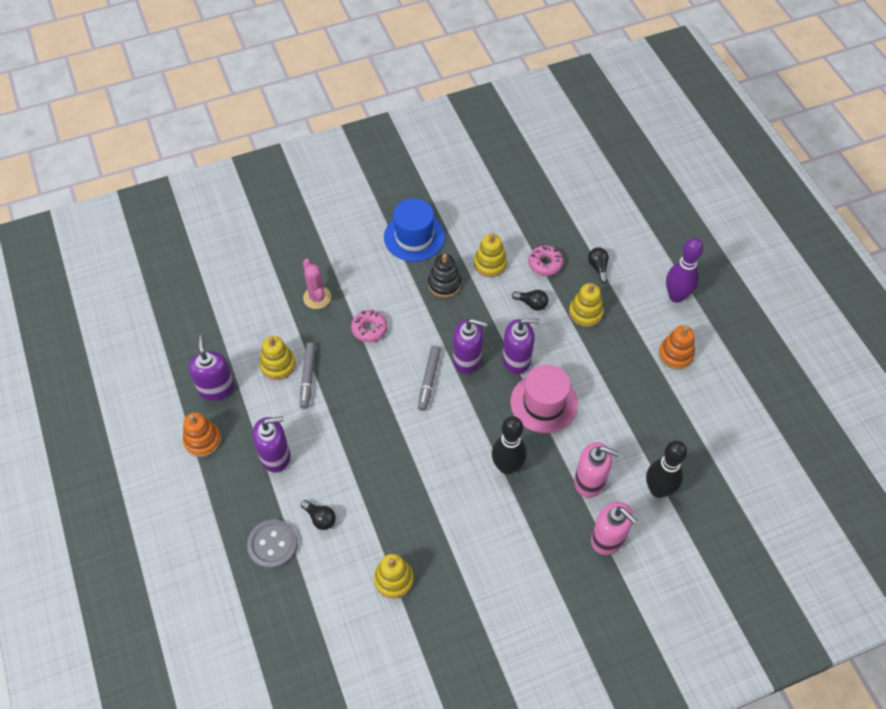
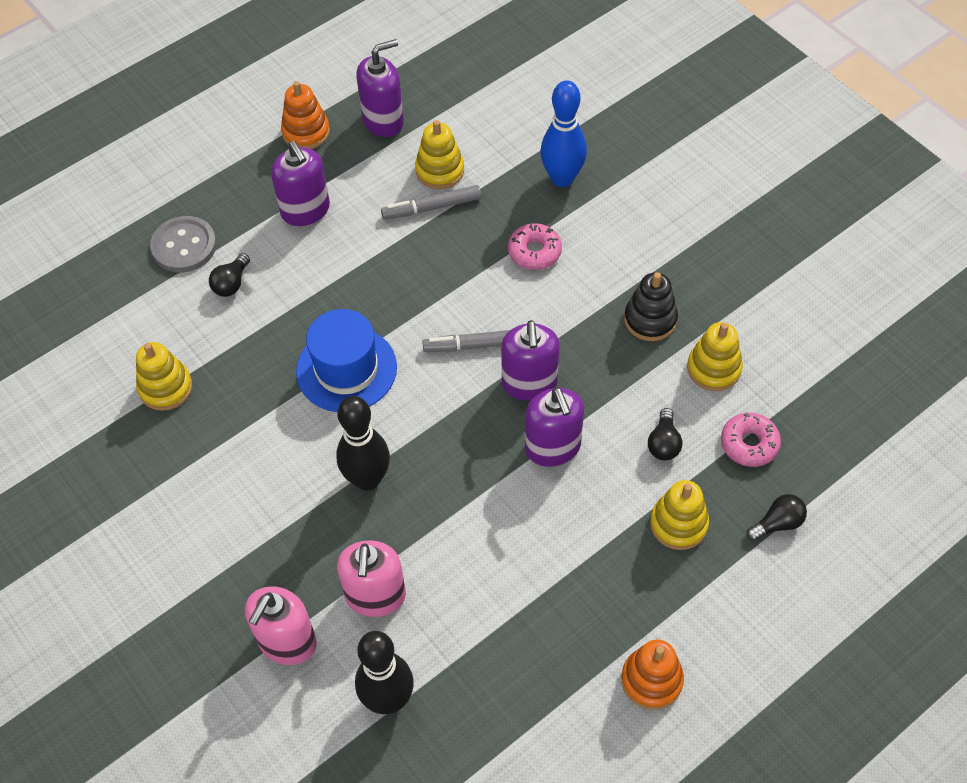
camera: 75 degrees right, 0 degrees up
(317, 297) = (562, 178): pink cactus -> blue bowling pin
(414, 237) = (718, 259): blue hat -> blue hat (346, 369)
(544, 403) = (489, 502): pink hat -> none
(676, 296) = (773, 659): purple bowling pin -> none

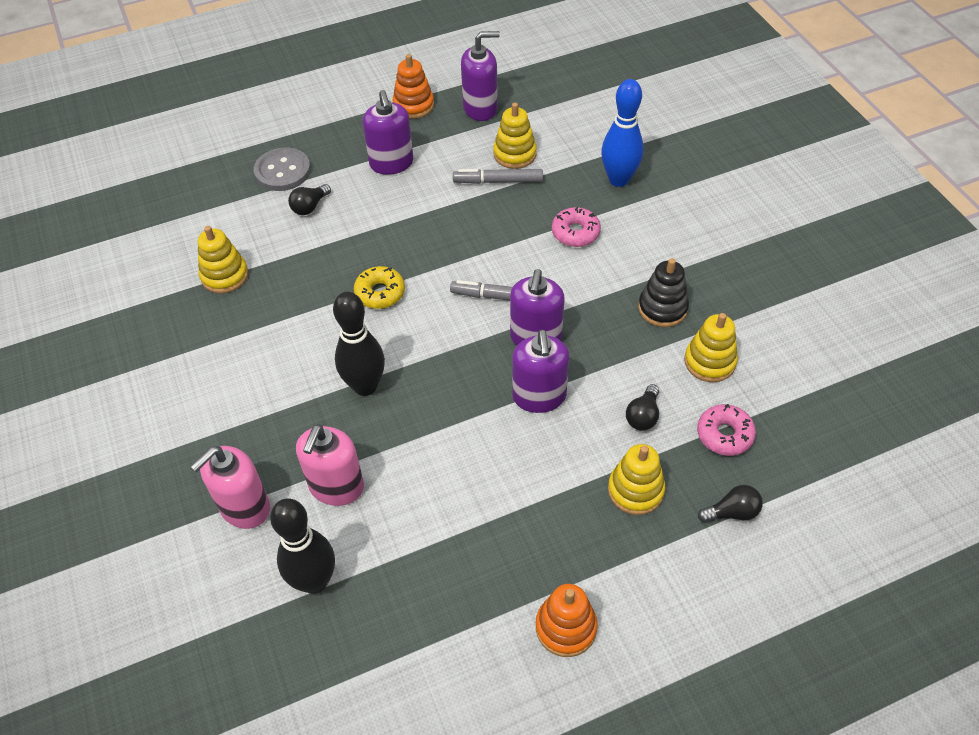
camera: 15 degrees right, 5 degrees down
(346, 369) = (380, 293): blue hat -> yellow donut

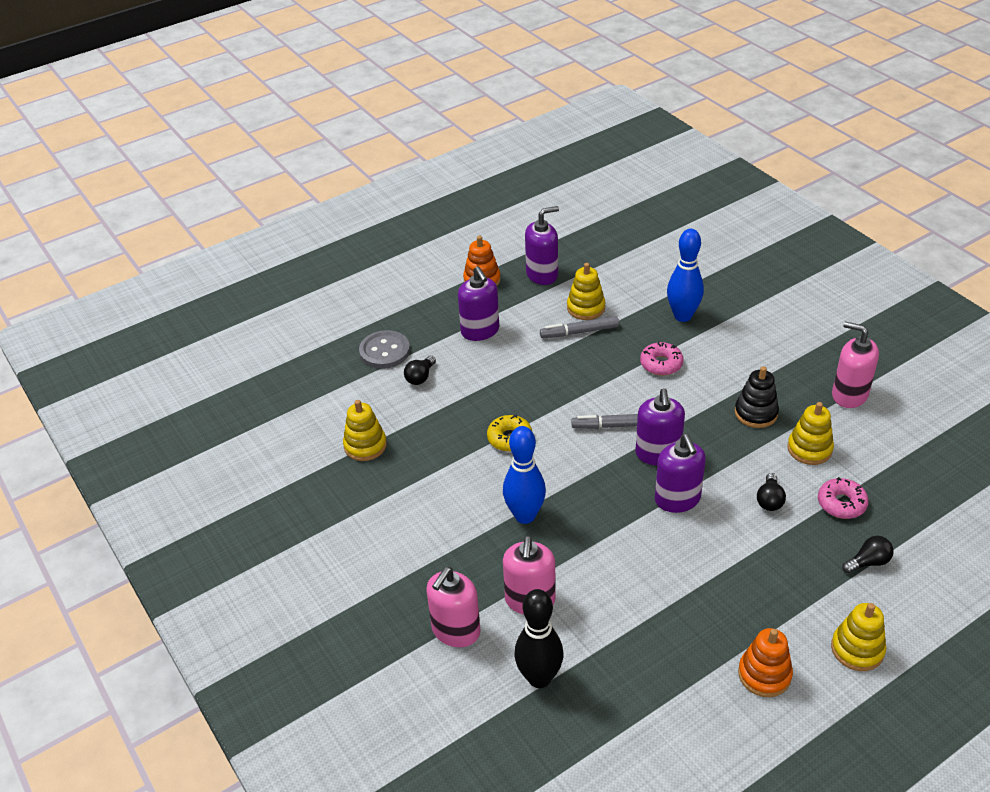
camera: 10 degrees left, 10 degrees down
(365, 386) = (525, 515): black bowling pin -> blue bowling pin
(635, 490) = (784, 559): yellow stacking toy -> yellow stacking toy (857, 649)
(777, 304) = (849, 395): none -> pink soap dispenser

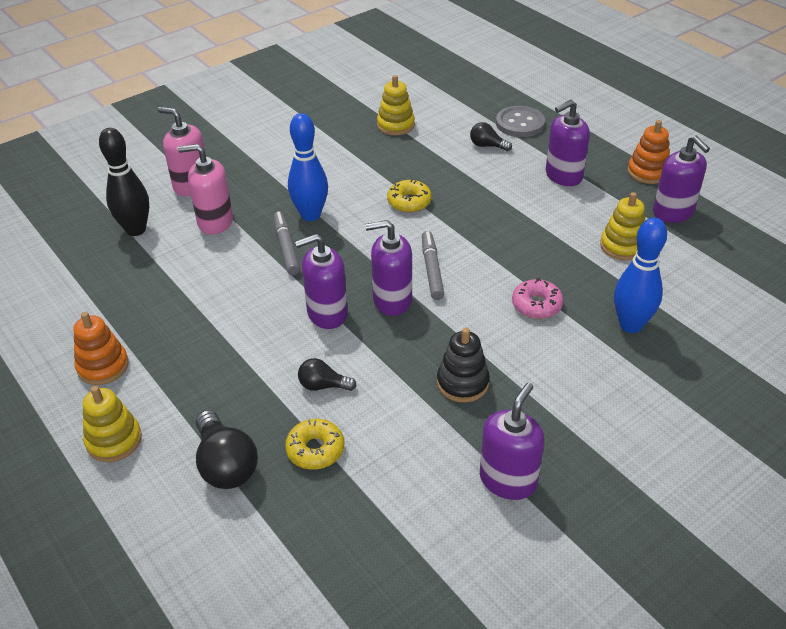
camera: 85 degrees right, 0 degrees up
(579, 332) = (578, 242): grey marker -> grey marker (286, 247)
(809, 449) = (404, 428): yellow stacking toy -> none
(841, 503) = (315, 450): pink donut -> yellow donut
(849, 395) = (508, 480): pink soap dispenser -> purple soap dispenser
(868, 562) = (226, 464): black light bulb -> black light bulb, size x1.71

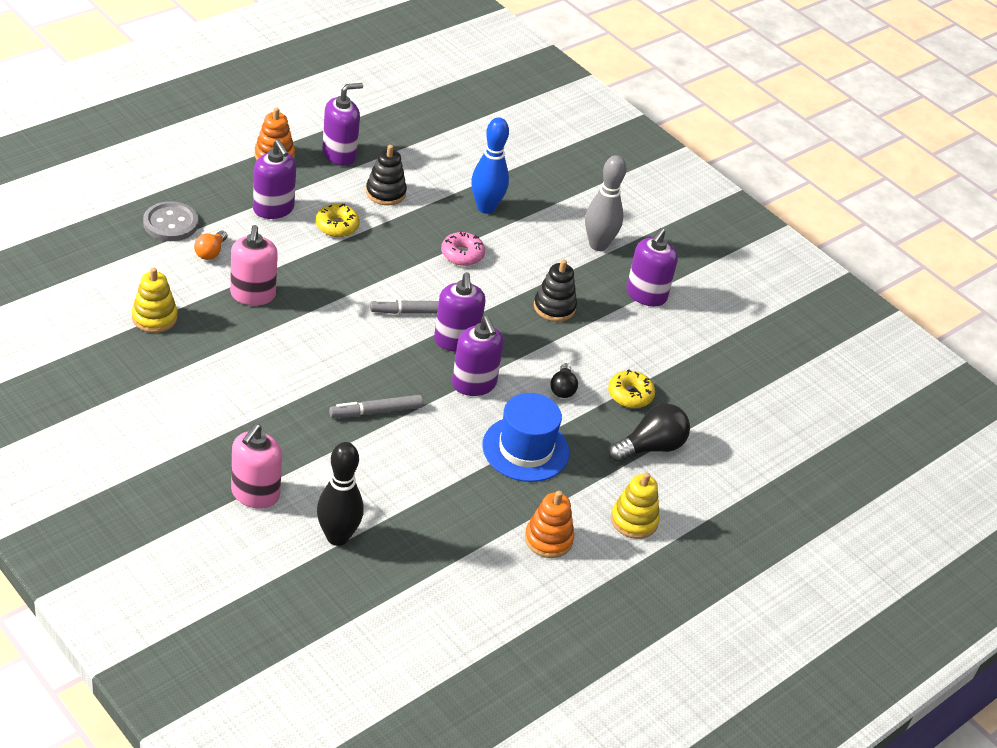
camera: 100 degrees left, 0 degrees up
(215, 222) = (328, 469): pink soap dispenser -> pink soap dispenser (253, 295)
(230, 352) = (525, 449): none -> blue hat
(310, 215) = (322, 392): blue bowling pin -> none
(409, 202) = (306, 318): yellow donut -> yellow donut (337, 226)
(487, 146) = (210, 252): black light bulb -> orange light bulb
(508, 480) = (646, 295): purple soap dispenser -> purple soap dispenser turned 90 degrees counterclockwise
(598, 432) = (598, 245): none -> grey bowling pin
(622, 246) = (385, 193): yellow stacking toy -> black stacking toy

